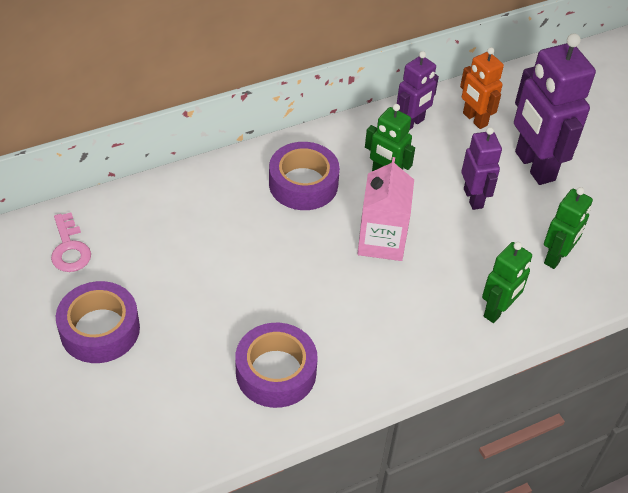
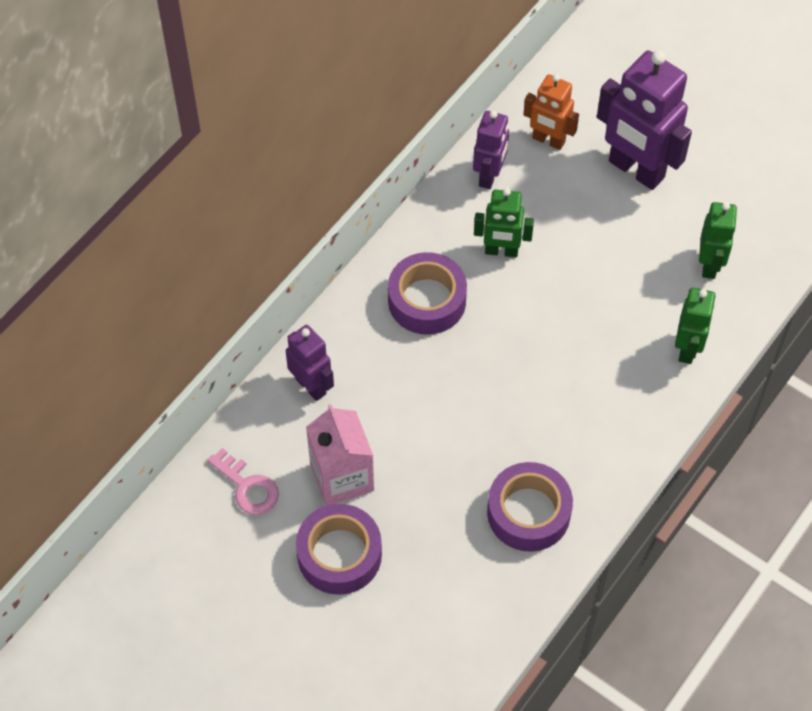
camera: 25 degrees left, 10 degrees up
(381, 241) = (541, 327): pink carton -> pink carton (342, 477)
(473, 198) = (599, 236): purple robot -> purple robot (311, 386)

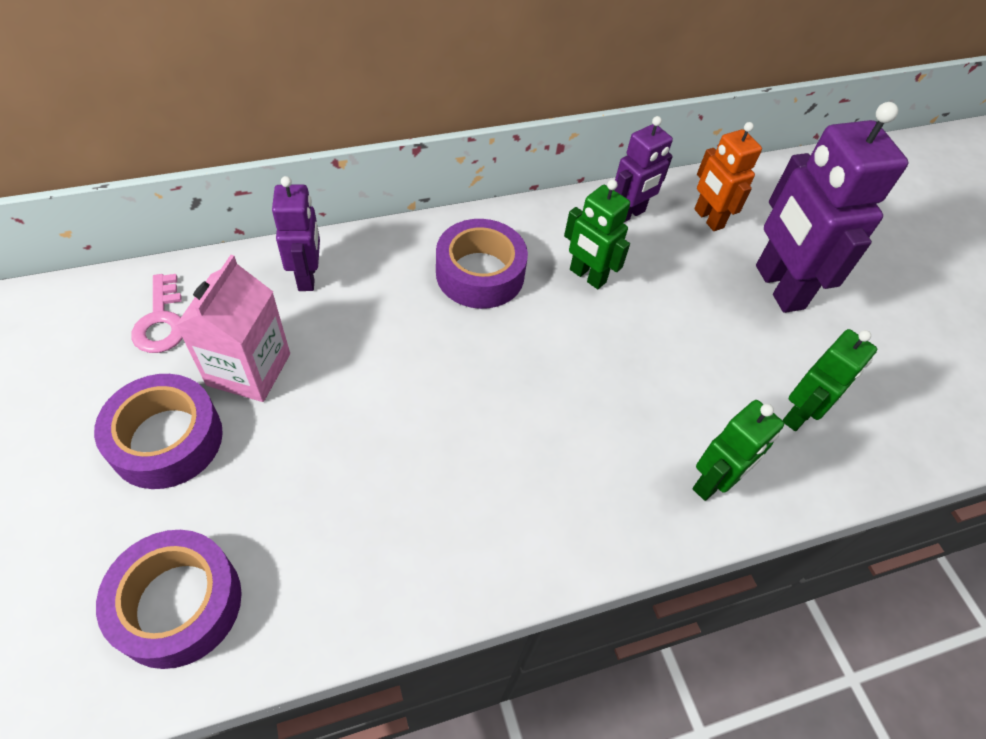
camera: 30 degrees right, 5 degrees down
(528, 512) = (390, 536): purple tape -> purple tape (178, 604)

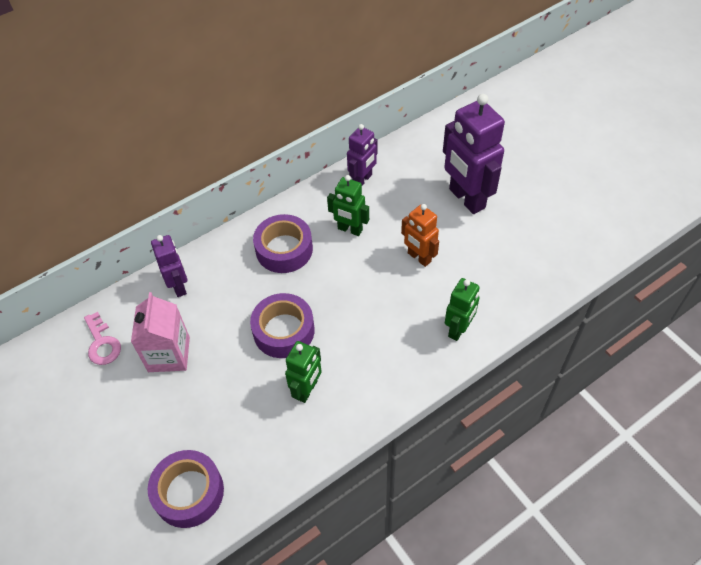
camera: 10 degrees left, 0 degrees up
(166, 439) = (140, 410): purple tape -> purple tape (283, 331)
(708, 218) = (412, 167): orange robot -> orange robot (419, 257)
(799, 415) = (497, 274): green robot -> green robot (307, 390)

